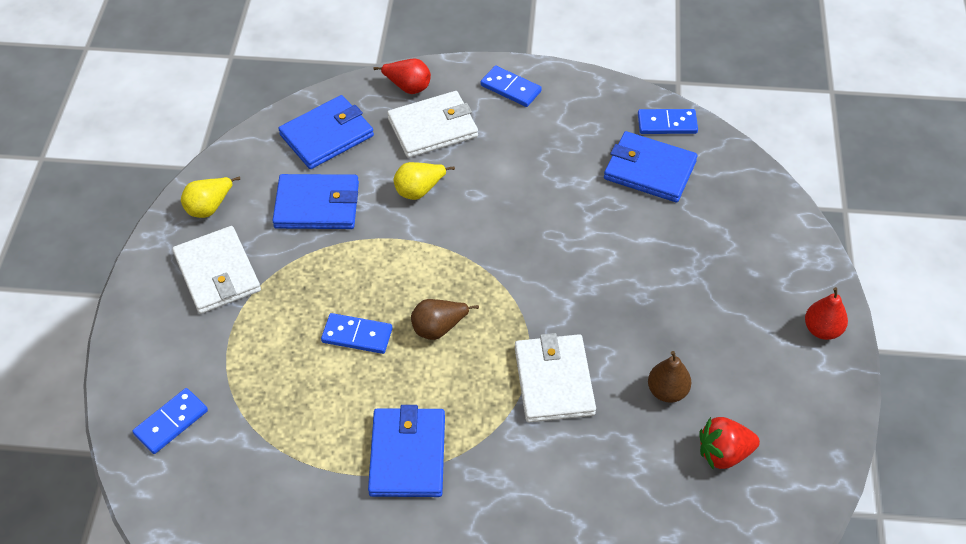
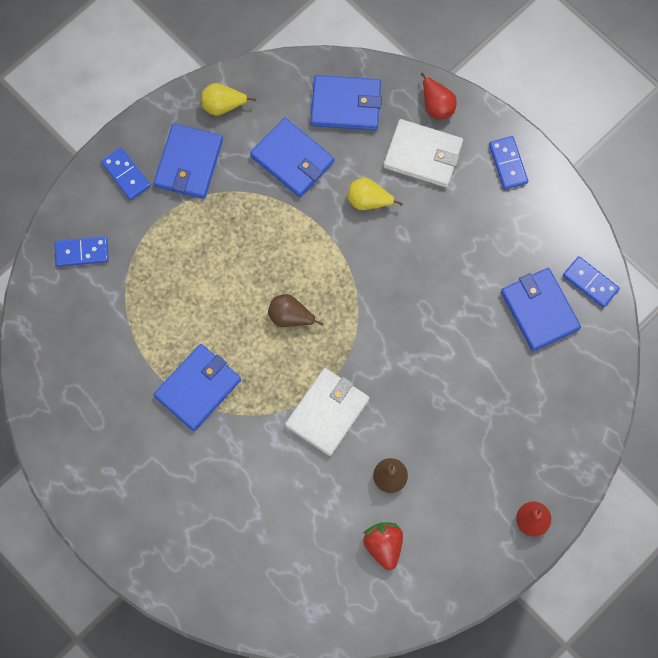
camera: 40 degrees right, 20 degrees up
(217, 273) = (188, 163): white wallet -> blue wallet
(357, 335) = (236, 281): blue domino -> blue domino (126, 174)
(724, 453) = (383, 546): red strawberry -> red strawberry turned 45 degrees clockwise

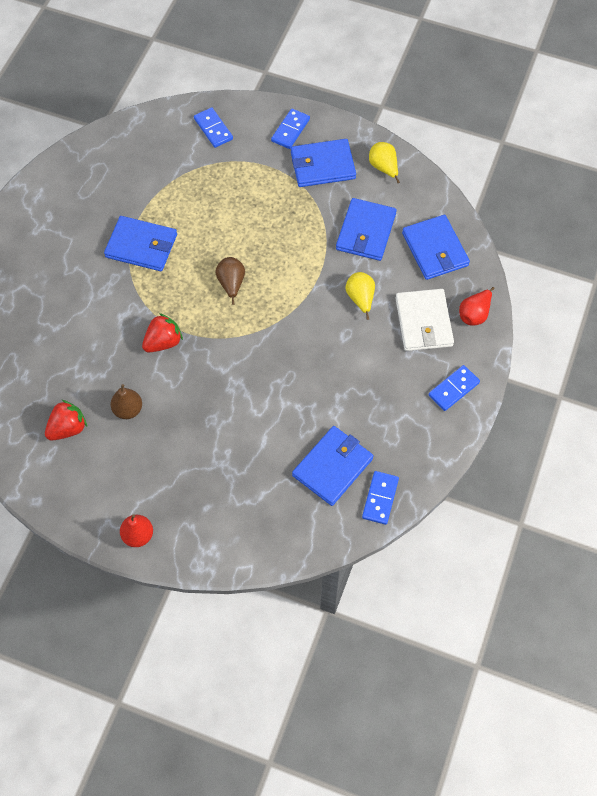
camera: 65 degrees right, 10 degrees down
(327, 412) = (163, 342): white wallet -> red strawberry

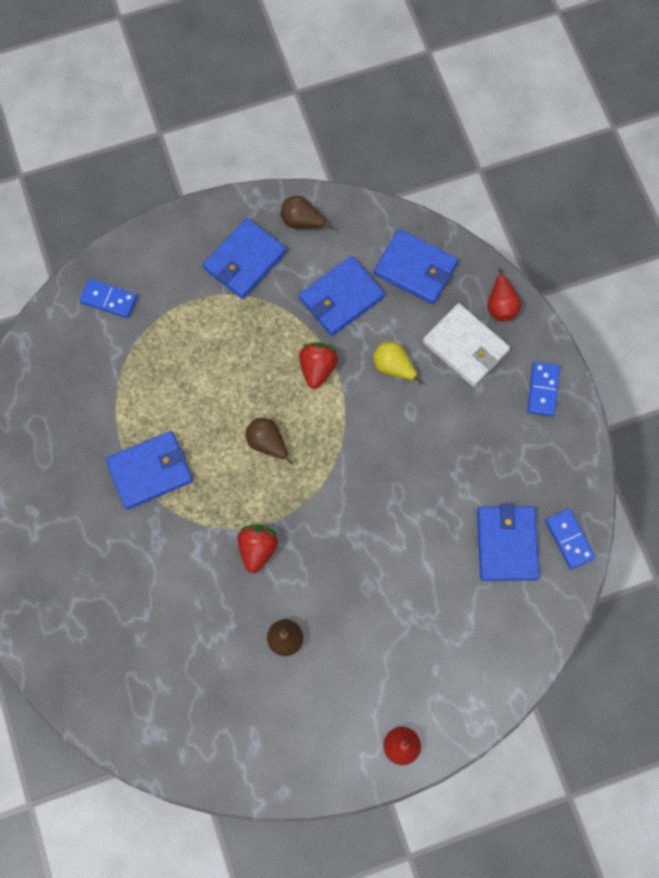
camera: 40 degrees left, 10 degrees up
(68, 428) = (248, 702): red strawberry -> red strawberry (317, 368)
(290, 130) = (183, 246): blue domino -> none
(366, 232) = (341, 298): blue wallet -> blue wallet turned 75 degrees clockwise
(383, 168) = (302, 221): yellow pear -> brown pear

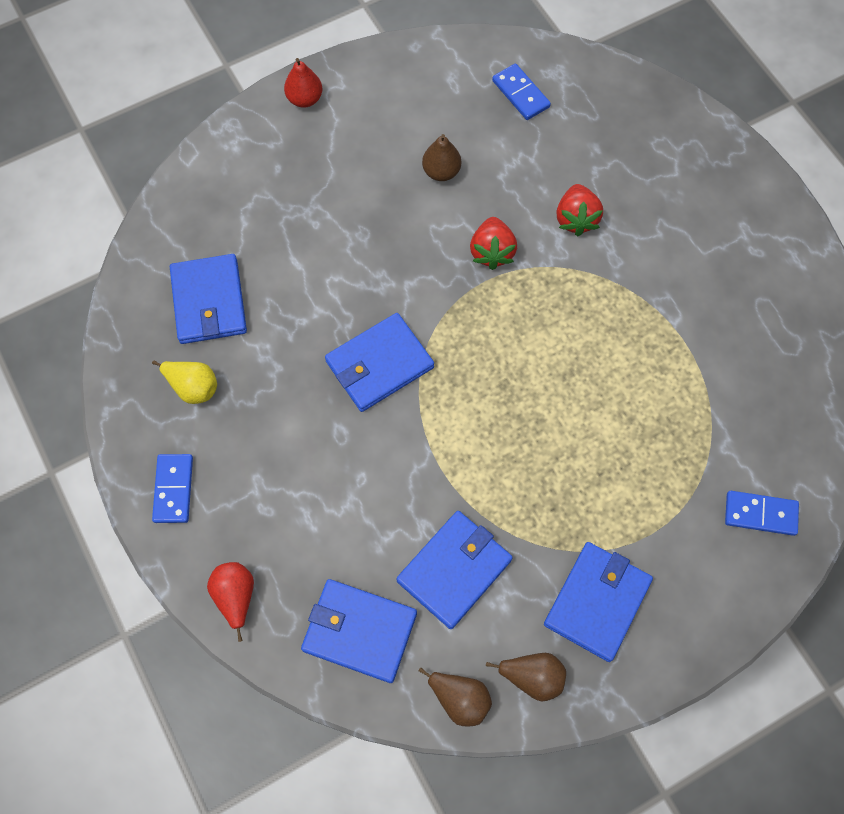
camera: 170 degrees right, 5 degrees down
(150, 471) = (637, 313): blue wallet -> blue wallet (379, 364)
(267, 443) = (508, 367): brown pear -> brown pear (460, 699)
(317, 368) = (466, 468): red strawberry -> red strawberry (576, 219)
(393, 367) = (370, 486): yellow pear -> yellow pear (193, 387)
(465, 346) = (279, 530): white wallet -> none
(569, 539) = (136, 317): blue domino -> blue domino (521, 94)

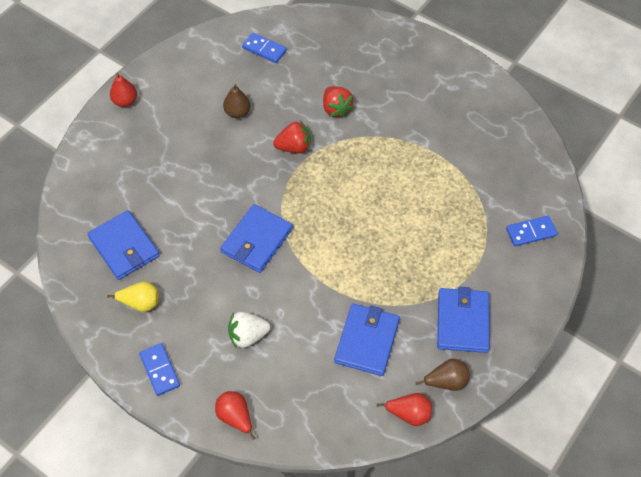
camera: 25 degrees left, 10 degrees down
(304, 492) = (248, 336): none -> white strawberry
(359, 631) = (326, 402): blue wallet -> none
(460, 699) = (409, 414): brown pear -> red pear
(492, 252) = (294, 147): red strawberry -> red strawberry turned 75 degrees counterclockwise

